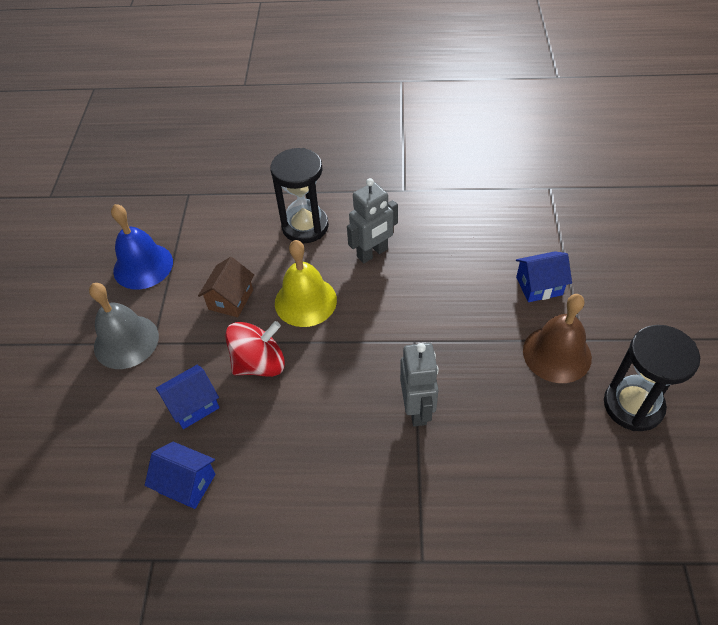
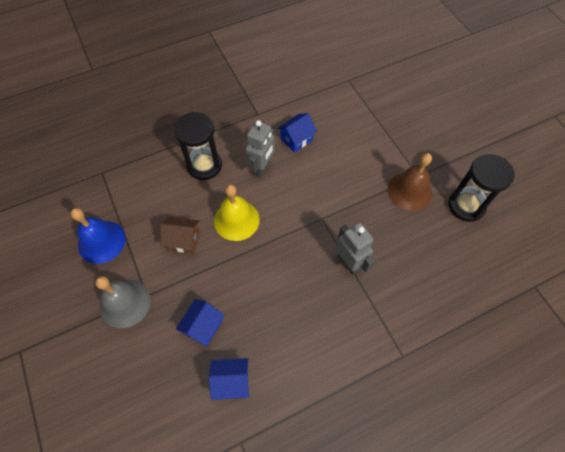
camera: 30 degrees left, 10 degrees up
(231, 299) = (183, 240): brown house -> brown house turned 75 degrees counterclockwise
(259, 363) = (231, 277): red spinning top -> none
(539, 286) = (377, 150): blue house -> blue house (296, 139)

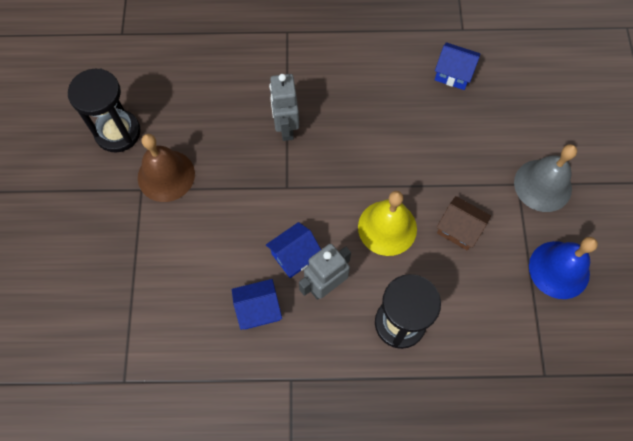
camera: 155 degrees left, 5 degrees up
(203, 326) = (465, 129): blue house -> blue house (294, 256)

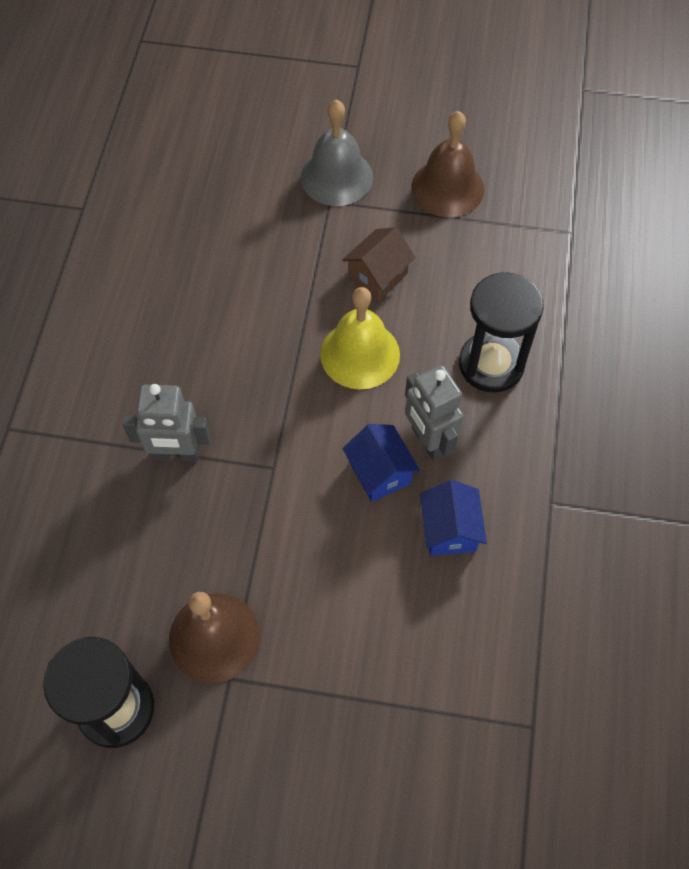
camera: 80 degrees left, 5 degrees down
(453, 74) = (150, 233): blue house -> none
(559, 269) = (447, 188): blue bell -> brown bell

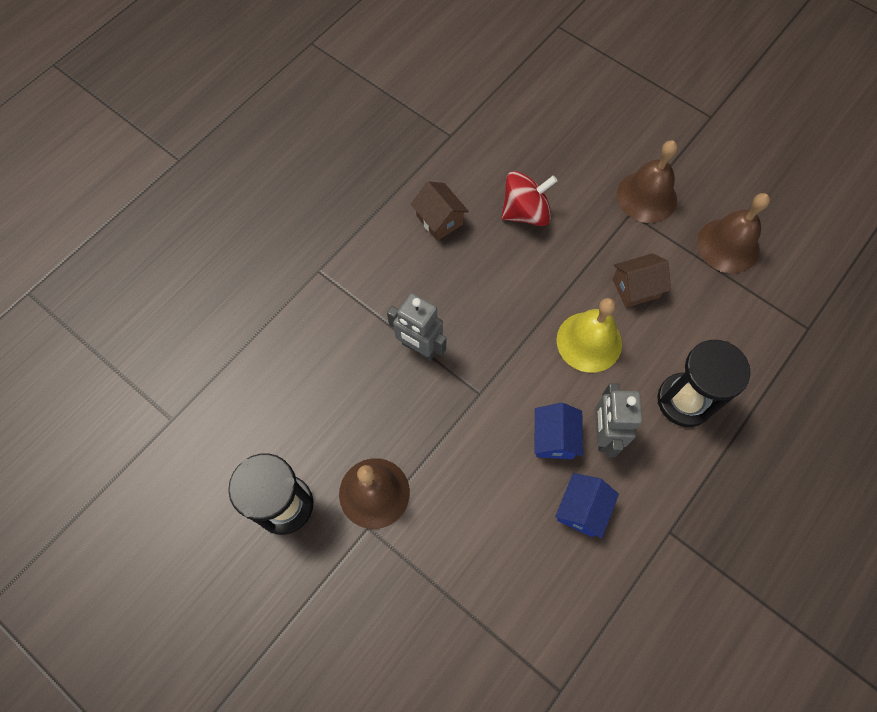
camera: 30 degrees right, 5 degrees up
(122, 306) = (439, 220): none -> brown house
(215, 252) = (525, 212): none -> red spinning top
(336, 177) = (646, 197): grey bell -> brown bell

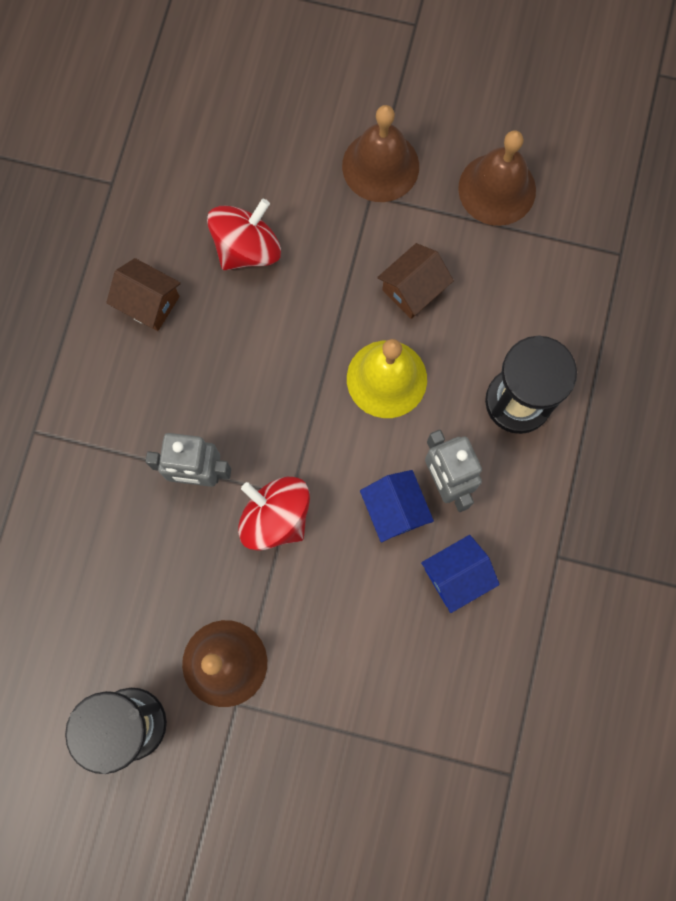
camera: 25 degrees left, 10 degrees up
(461, 404) = (275, 517): none -> red spinning top
(582, 509) = (456, 576): blue house -> blue house turned 60 degrees clockwise

